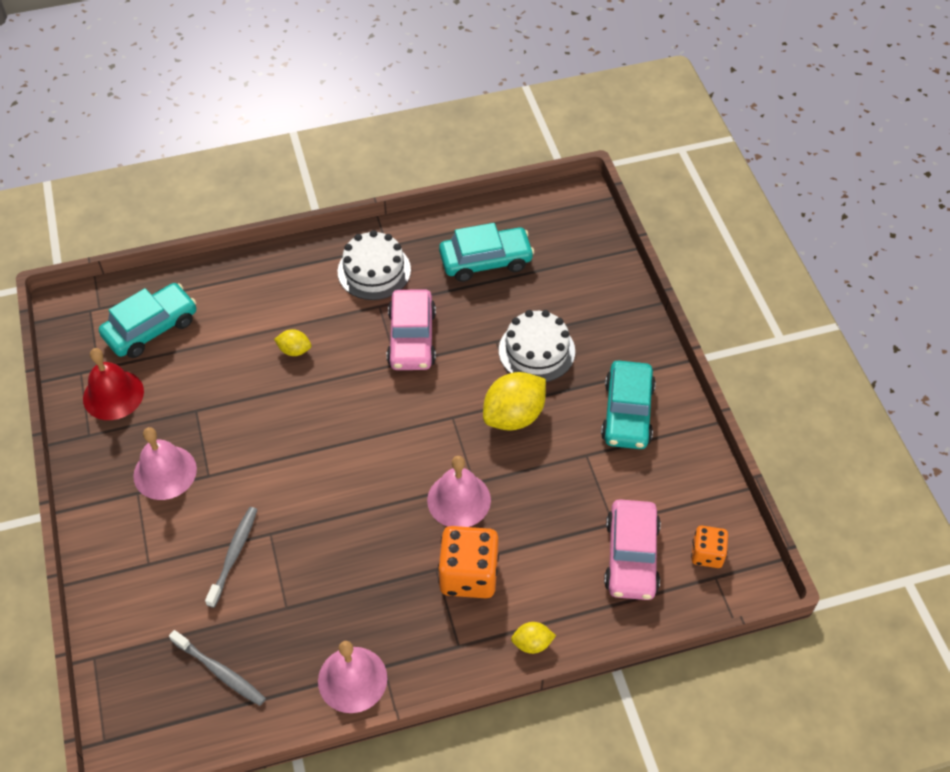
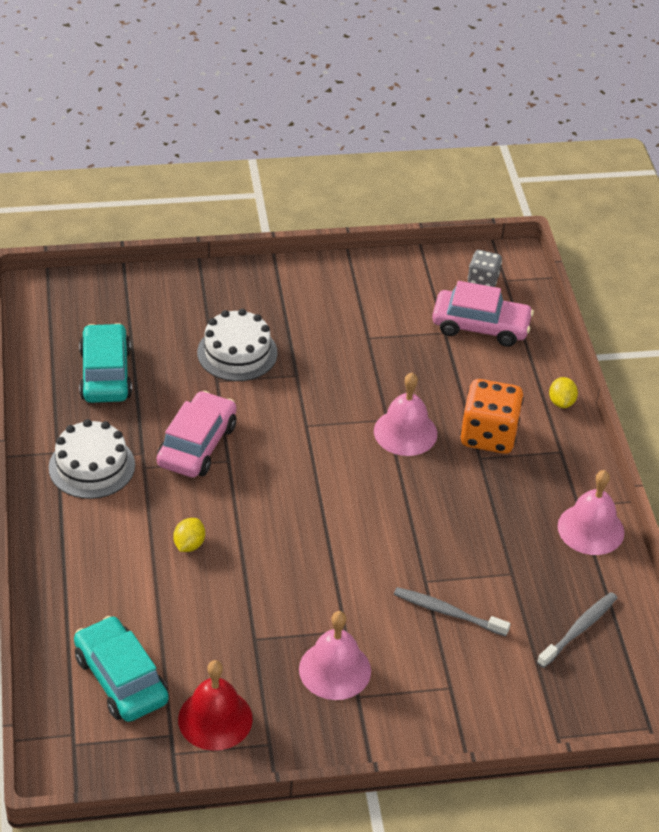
camera: 85 degrees left, 10 degrees down
(412, 338) = (197, 445): pink car -> pink car turned 75 degrees counterclockwise
(514, 416) = (314, 380): yellow lemon -> none
(627, 413) = (326, 303): turquoise car -> none
(707, 554) = (483, 280): orange dice -> grey dice

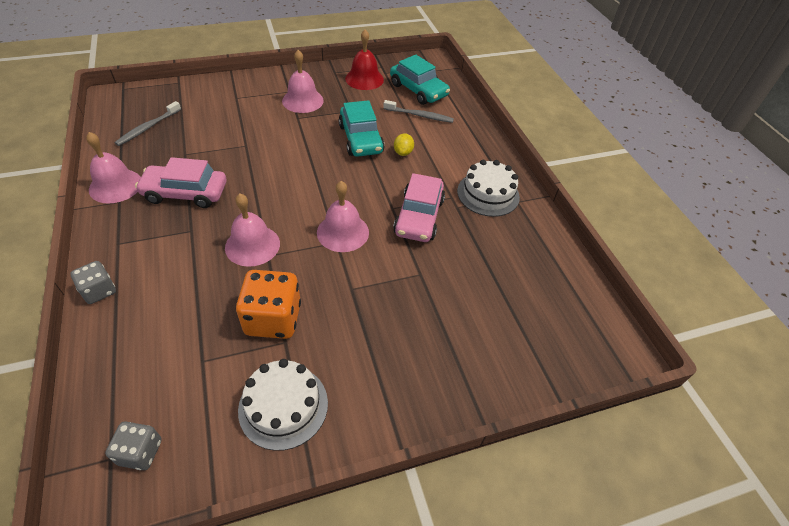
camera: 170 degrees right, 5 degrees up
(105, 374) = (515, 268): turquoise car -> turquoise car (361, 139)
(237, 353) = (410, 305): white cake -> white cake (283, 406)
(297, 436) = (343, 232): none -> pink bell
(448, 612) = (232, 130): grey toothbrush -> grey toothbrush (419, 115)
(480, 326) = (160, 375): pink car -> pink car (185, 193)
(488, 435) = (179, 250): orange dice -> orange dice (273, 319)
(561, 402) = (99, 291): yellow lemon -> grey dice

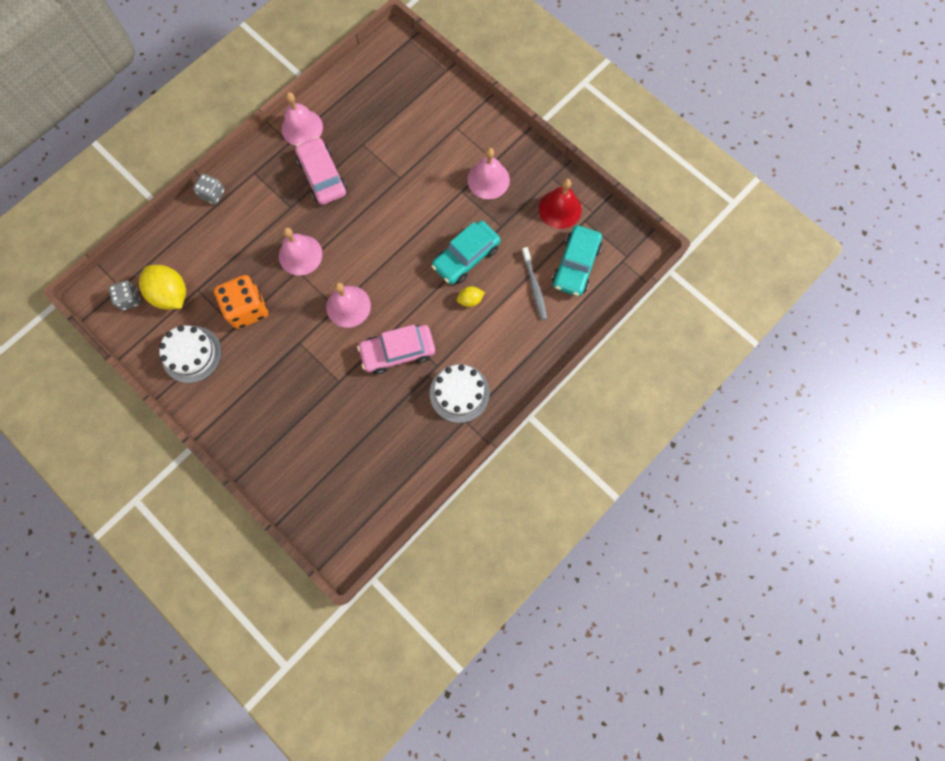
camera: 65 degrees right, 25 degrees up
(148, 127) = (375, 96): grey toothbrush -> none
(182, 394) = (171, 294): none -> yellow lemon

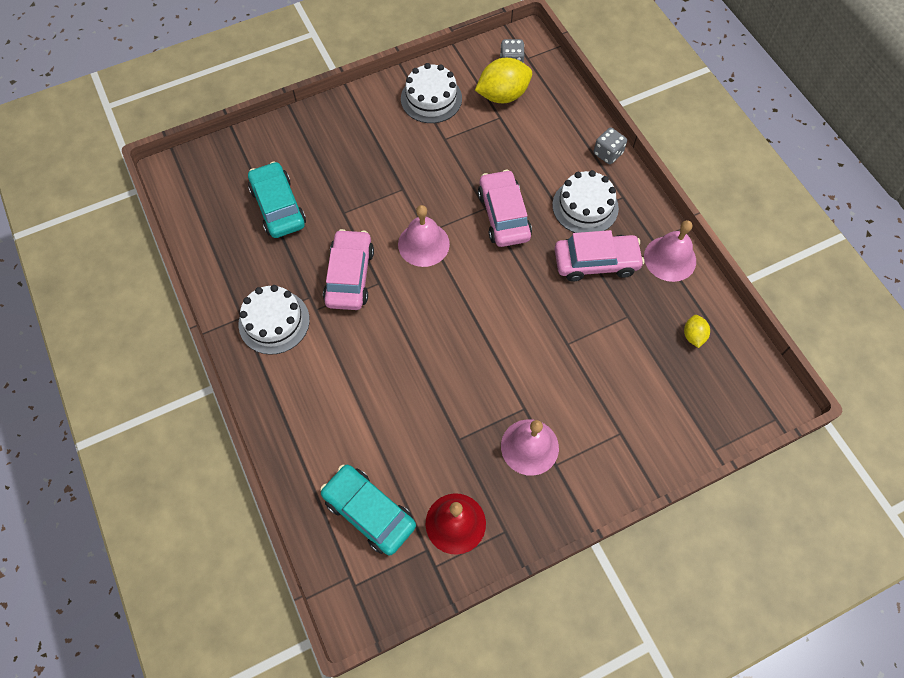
camera: 110 degrees right, 10 degrees down
(247, 309) = (460, 154): orange dice -> none
(272, 197) = (585, 206): none -> white cake
(300, 255) = (503, 215): pink bell -> pink car
(466, 257) = (433, 383): turquoise car -> turquoise car (278, 207)
(470, 300) = (377, 370): yellow lemon -> yellow lemon (693, 336)
(534, 286) = (362, 449): grey toothbrush -> none

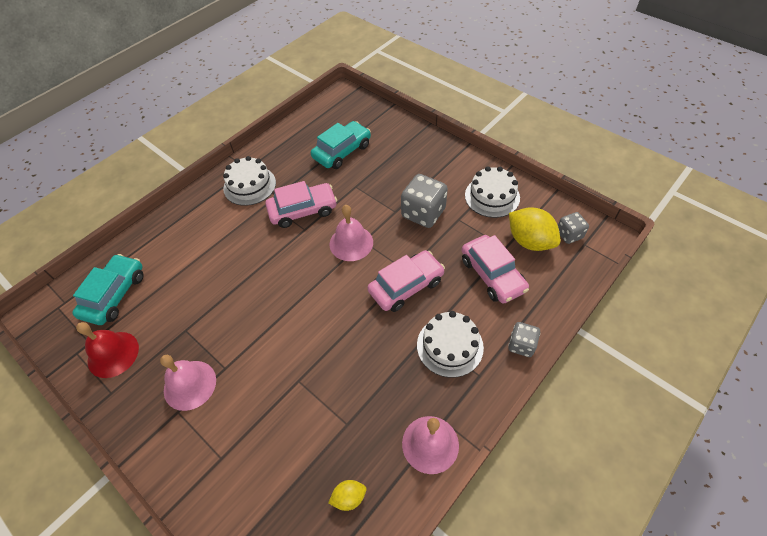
camera: 70 degrees right, 10 degrees down
(419, 165) = (423, 213): none -> grey dice
(596, 262) = (393, 376): pink car -> pink car (492, 275)

